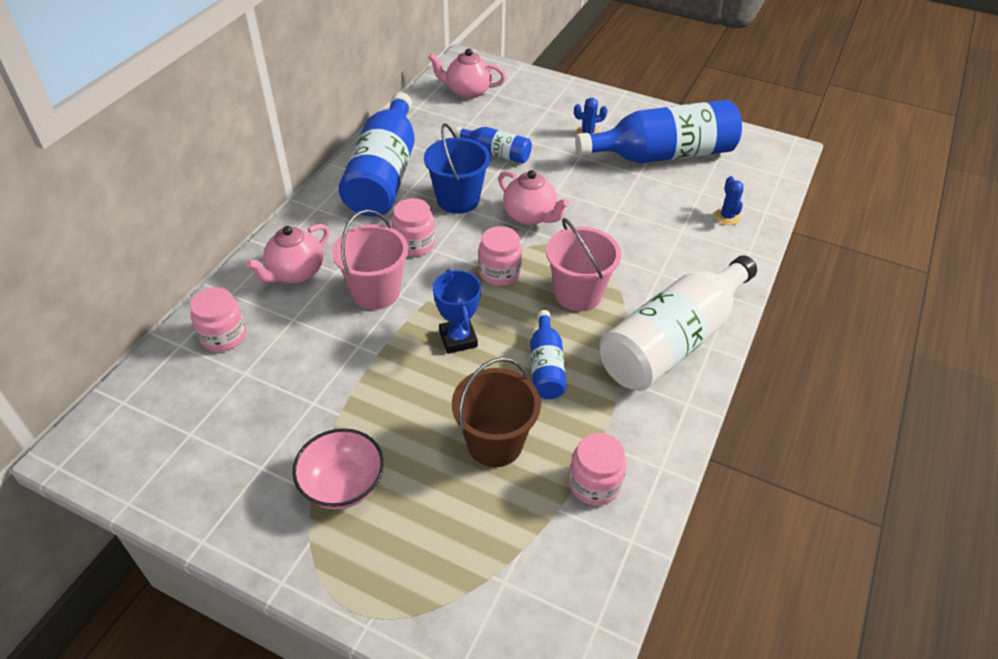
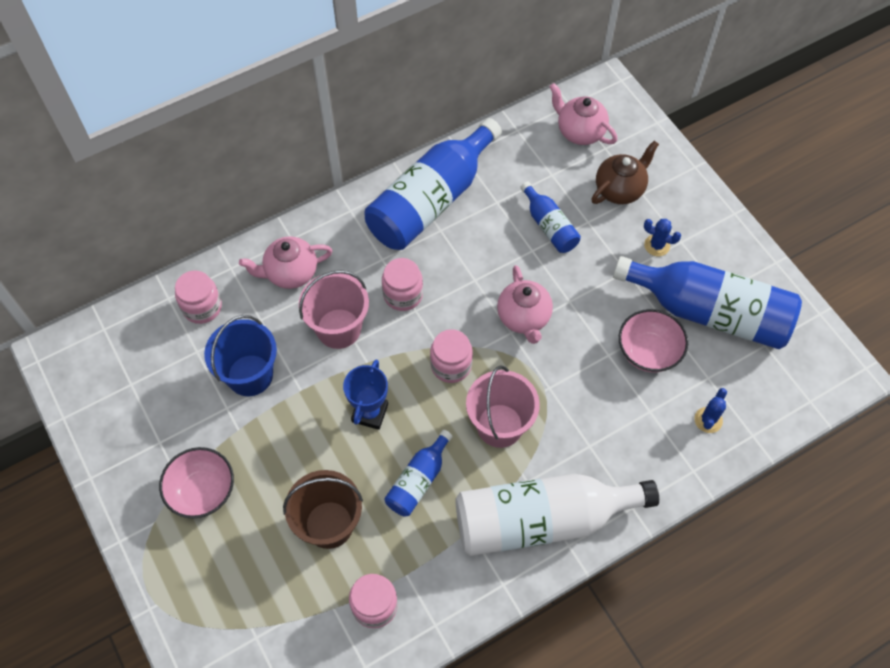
camera: 35 degrees right, 15 degrees up
(458, 199) = (474, 264): blue bucket -> blue bucket (250, 375)
(529, 112) = (620, 189): none -> brown teapot
(644, 196) = (648, 352): none -> pink bowl

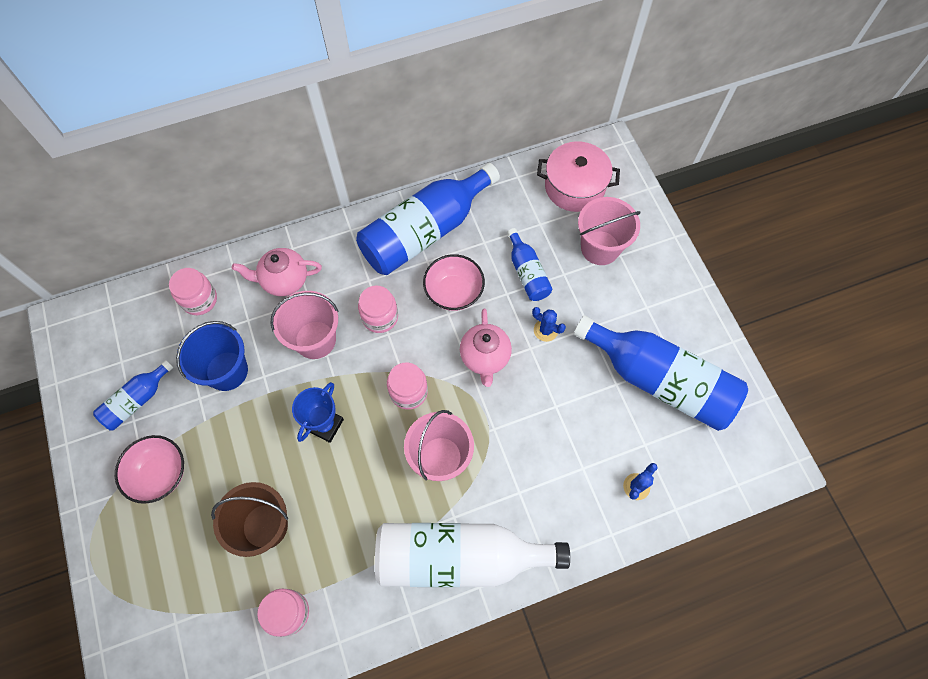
camera: 10 degrees right, 5 degrees up
(418, 480) = (355, 498): blue bottle -> blue bottle (137, 400)
(580, 132) = (574, 187): pink teapot -> pink pot
(620, 189) = (600, 248): brown teapot -> pink bucket
(648, 352) = (593, 409): pink bowl -> pink bowl (454, 292)
(657, 245) = (623, 307): blue cactus -> blue cactus (545, 330)

